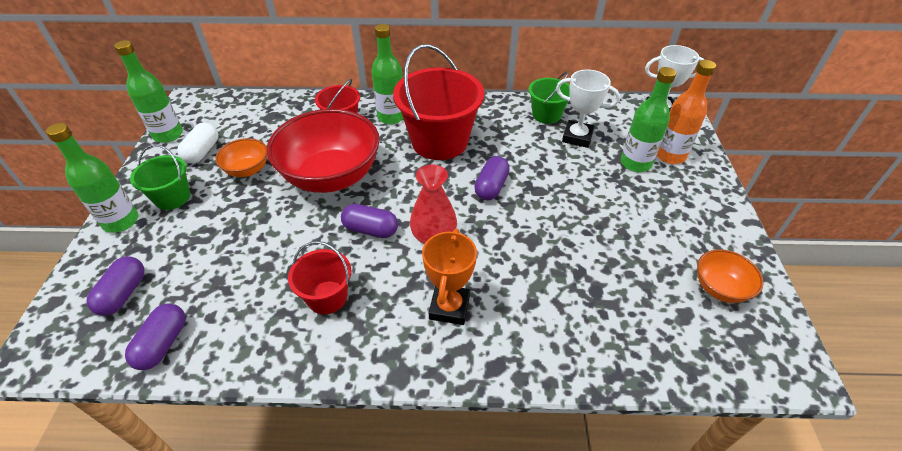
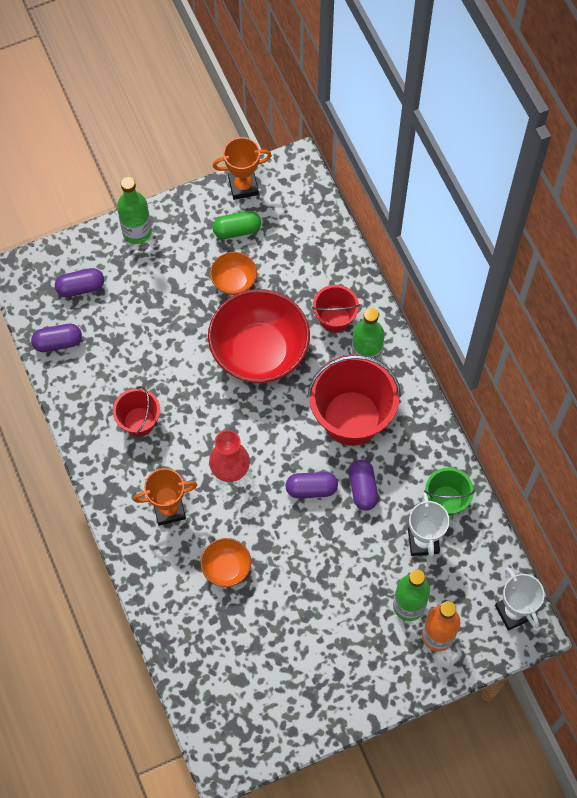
camera: 65 degrees right, 20 degrees up
(168, 135) = (243, 186): green bottle -> orange trophy
(172, 197) = (177, 248): green bucket -> none
(202, 152) = (237, 230): white capsule -> green capsule
(370, 230) = (215, 416): purple capsule -> purple capsule (363, 488)
(719, 288) = (279, 703): orange bowl -> orange bowl (226, 568)

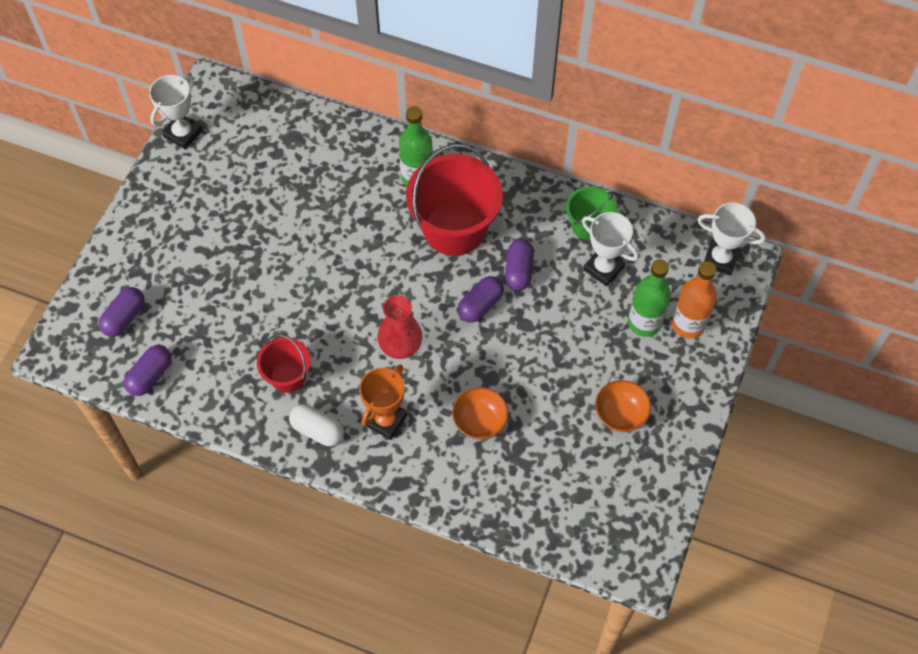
camera: 45 degrees left, 5 degrees down
(121, 475) = (317, 430): none -> white capsule
(137, 232) = (128, 237): green bottle -> none
(234, 281) = (252, 208): orange bowl -> orange bowl (620, 414)
(237, 230) = (213, 169): green capsule -> none
(243, 186) = (183, 134): orange trophy -> white trophy
(259, 352) = (329, 242): red bowl -> none
(335, 318) = (362, 169): red bucket -> none
(363, 488) = (518, 271): purple capsule -> purple capsule turned 60 degrees clockwise

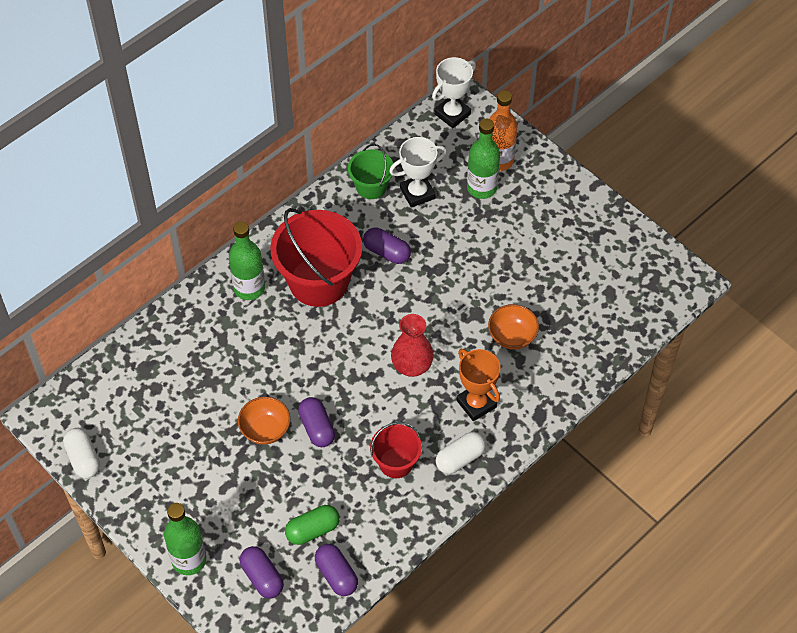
camera: 65 degrees left, 5 degrees down
(119, 254) = (189, 560): none -> green bottle
(183, 134) = (83, 459): white trophy -> white capsule
(188, 337) = (312, 530): none -> green capsule
(480, 305) = (404, 292): purple capsule -> purple capsule (317, 428)
(620, 414) = (554, 238): orange bowl -> orange bowl (265, 430)

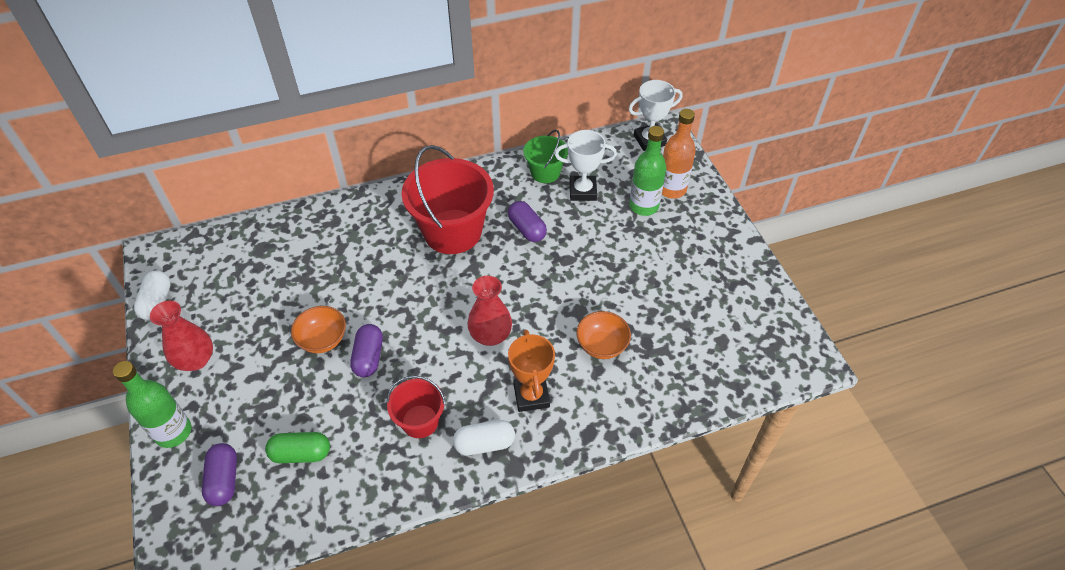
camera: 25 degrees right, 5 degrees down
(161, 494) = (196, 360): none -> red vase
(249, 288) = (390, 216): green bottle -> none
(336, 575) = (293, 510): purple capsule -> none

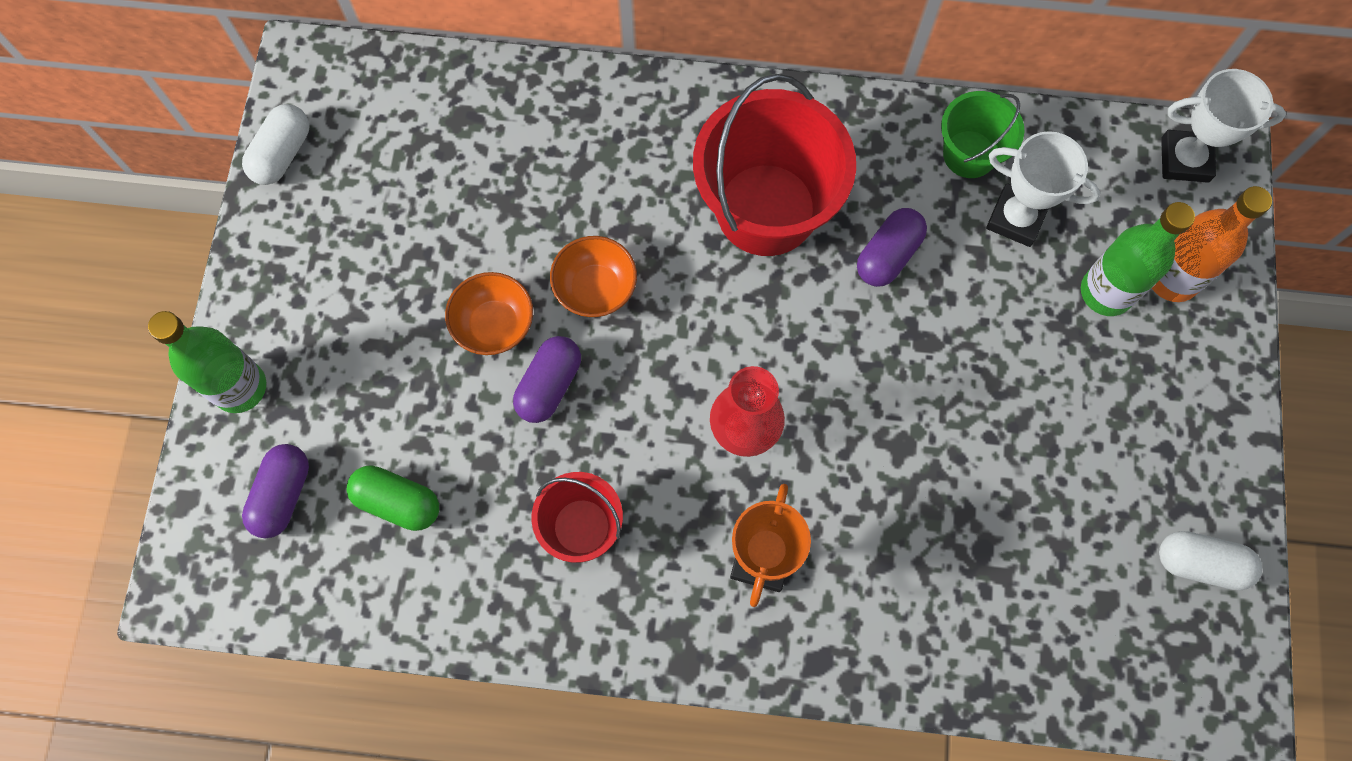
camera: 25 degrees right, 20 degrees up
(196, 360) = (305, 280): red vase -> none
(484, 444) = (658, 607): white capsule -> white capsule (1200, 563)
(527, 229) = (888, 255): purple capsule -> purple capsule turned 45 degrees clockwise
(602, 345) = (909, 523): orange bowl -> orange bowl (595, 289)

